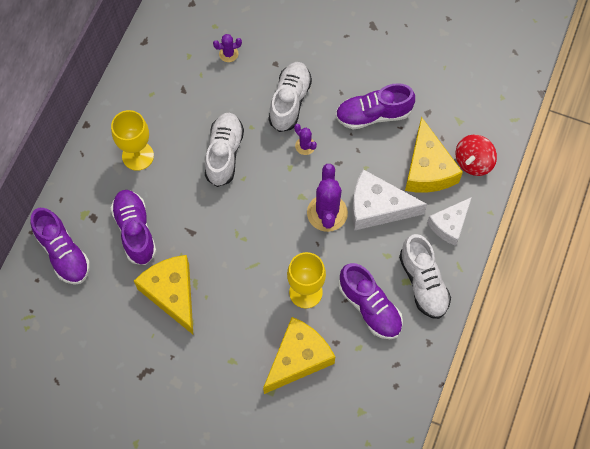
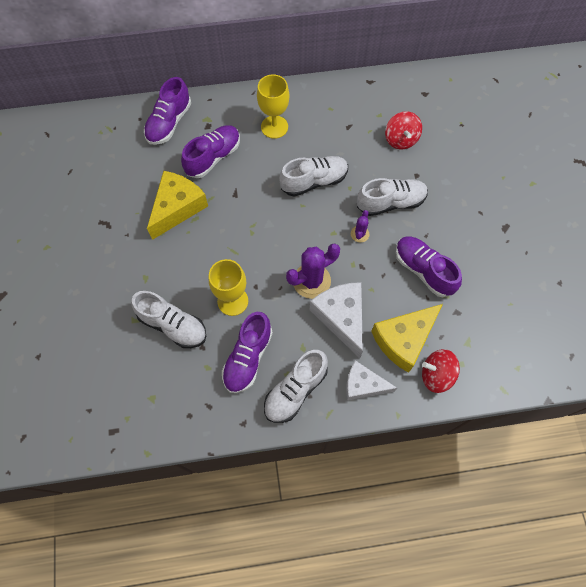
camera: 60 degrees right, 0 degrees up
(228, 54) = (401, 139): purple cactus -> red spinning top
(298, 358) = (173, 325): yellow cheese -> white shoe

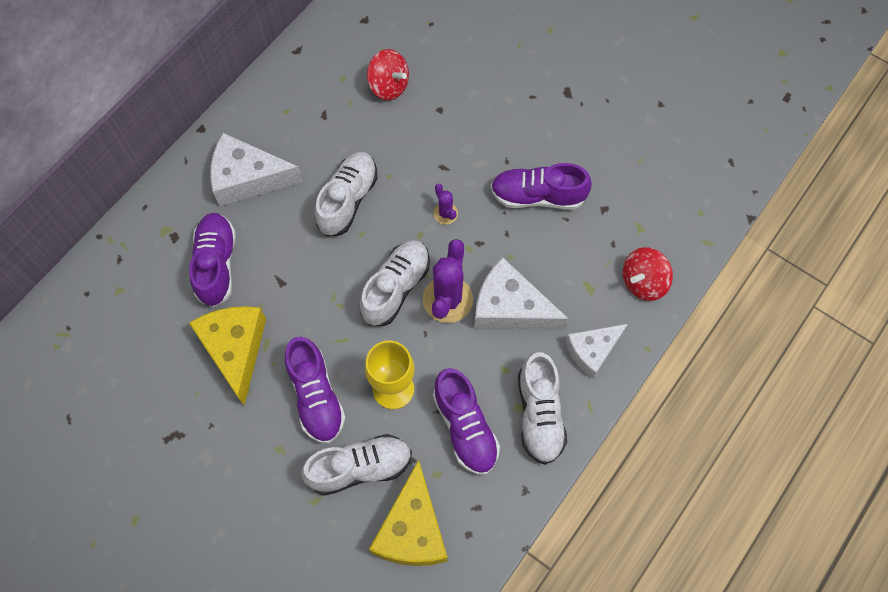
camera: 45 degrees left, 0 degrees up
(169, 123) = (126, 269): purple shoe -> purple shoe (316, 397)
(274, 127) = (248, 178): yellow goblet -> white cheese
(390, 203) = (443, 157): white shoe -> white shoe (396, 288)
(404, 339) = (585, 276): yellow cheese -> yellow cheese (412, 529)

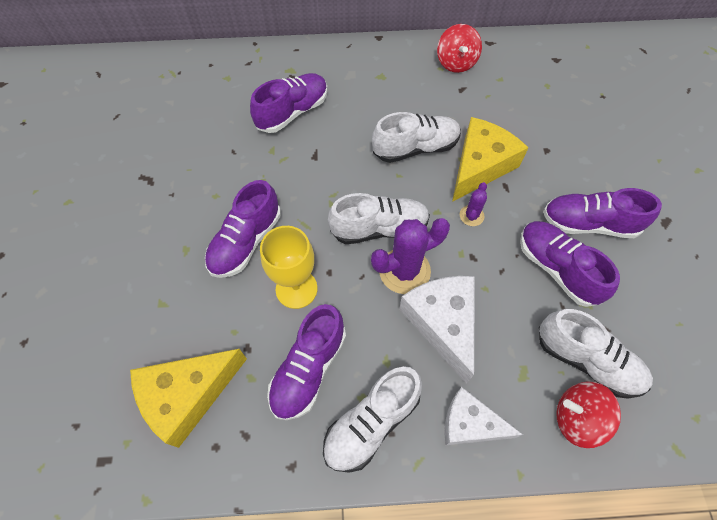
camera: 50 degrees right, 5 degrees down
(235, 349) = (240, 167): yellow cheese -> yellow cheese (480, 166)
(248, 178) = (371, 84): white cheese -> none
(360, 468) = (212, 315): white shoe -> white shoe (586, 360)
(389, 86) = (526, 108): red spinning top -> red spinning top (456, 63)
(524, 142) = (589, 224): none -> purple shoe

